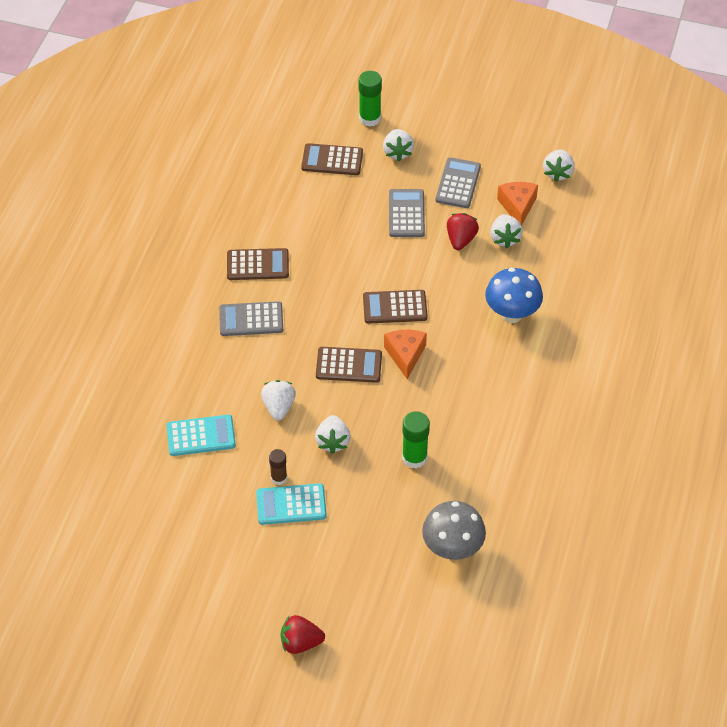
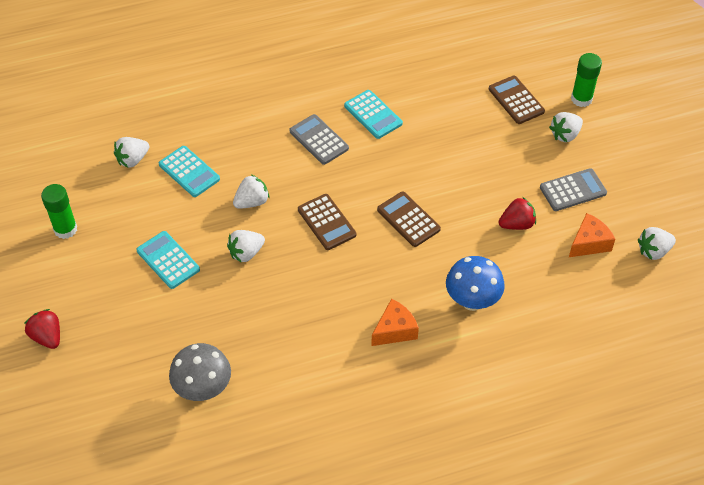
camera: 55 degrees right, 0 degrees up
(257, 265) = (373, 115): brown calculator -> turquoise calculator
(279, 478) = (187, 239): brown glue stick -> none
(405, 355) = (367, 252): orange cheese -> orange cheese (395, 330)
(406, 214) = (508, 175): grey calculator -> none
(414, 457) = (272, 314): green glue stick -> green glue stick (65, 229)
(504, 238) = (546, 253): white strawberry -> white strawberry (133, 160)

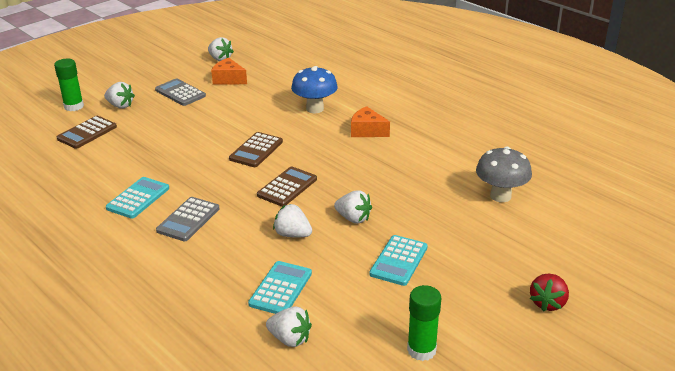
camera: 115 degrees left, 20 degrees down
(517, 224) = (229, 107): red strawberry -> none

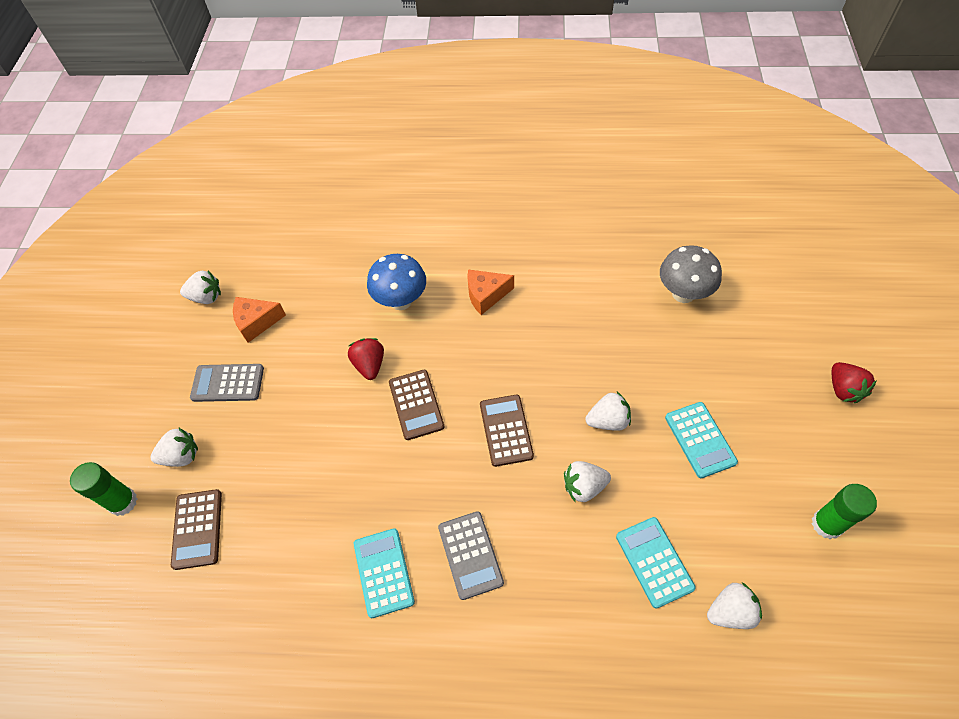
camera: 40 degrees left, 25 degrees up
(257, 123) = (369, 365): none -> red strawberry

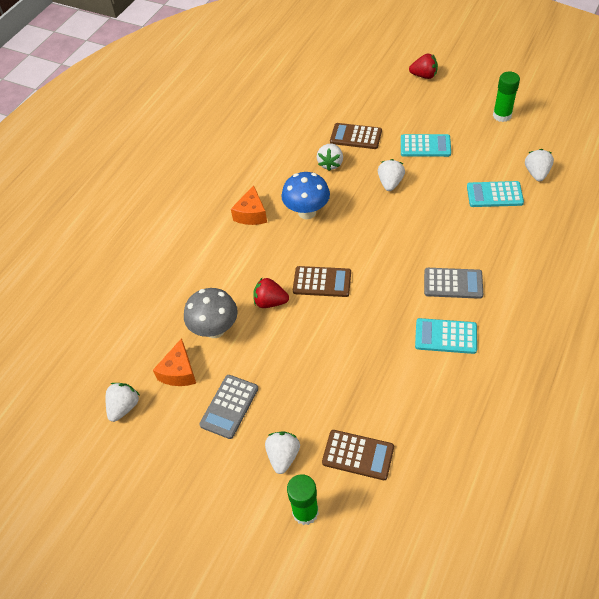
camera: 65 degrees left, 5 degrees down
(401, 301) = (222, 266): blue mushroom -> blue mushroom (307, 212)
(506, 430) = (370, 237): brown calculator -> brown calculator (355, 136)
(584, 487) = (431, 210): white strawberry -> white strawberry (330, 164)
(683, 294) = (317, 115): grey mushroom -> grey mushroom (215, 329)

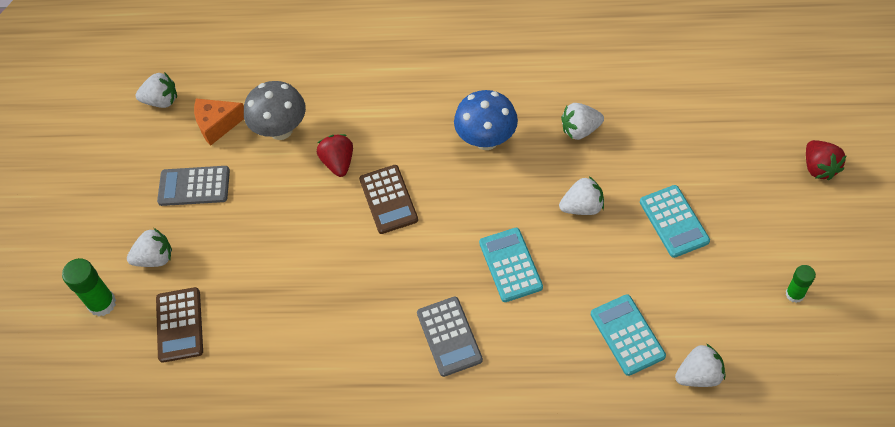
camera: 65 degrees right, 5 degrees up
(251, 214) = (455, 88): orange cheese -> none
(355, 136) = (645, 137): brown calculator -> none
(445, 336) = (366, 356): turquoise calculator -> turquoise calculator (510, 265)
(502, 115) = (794, 294): green glue stick -> green glue stick, size x0.63

